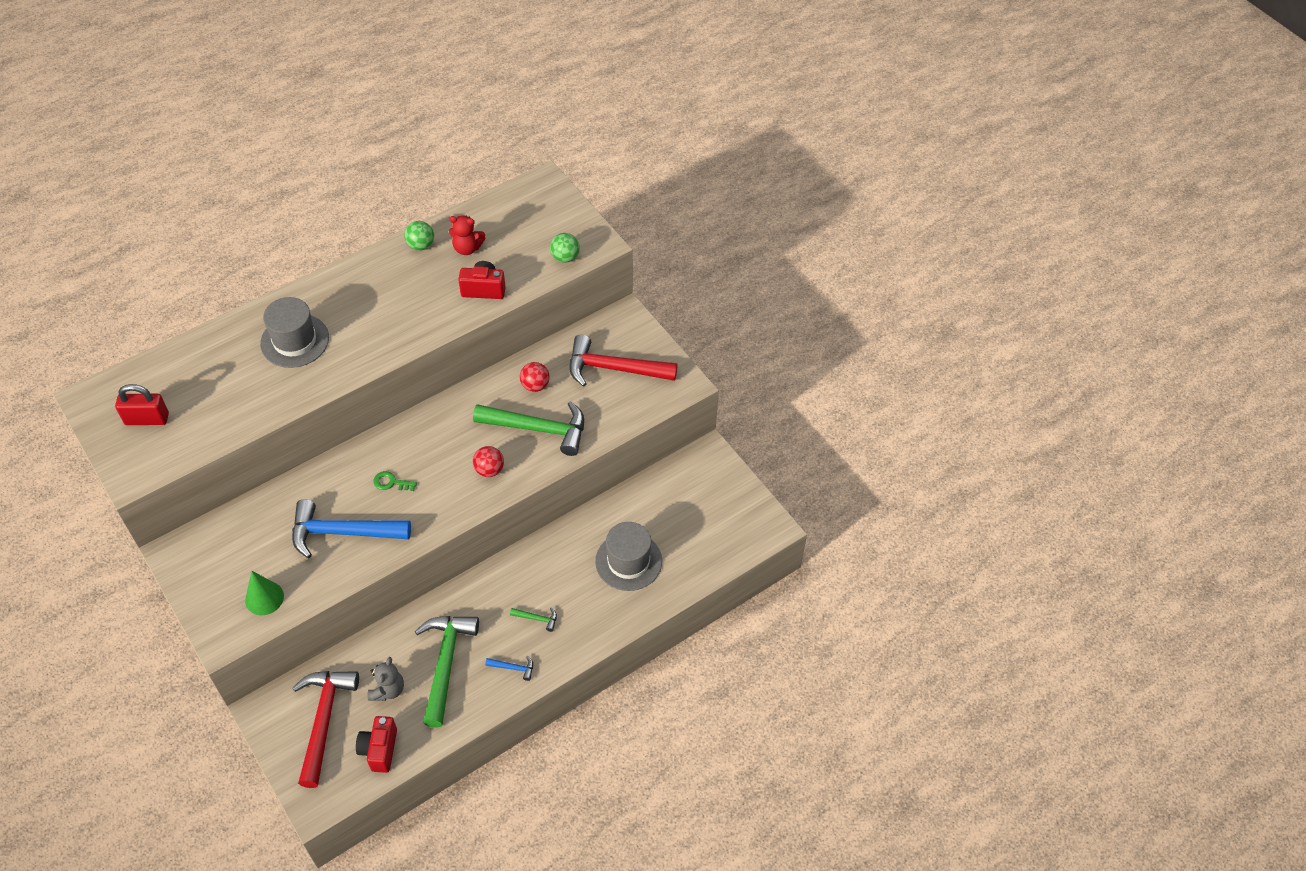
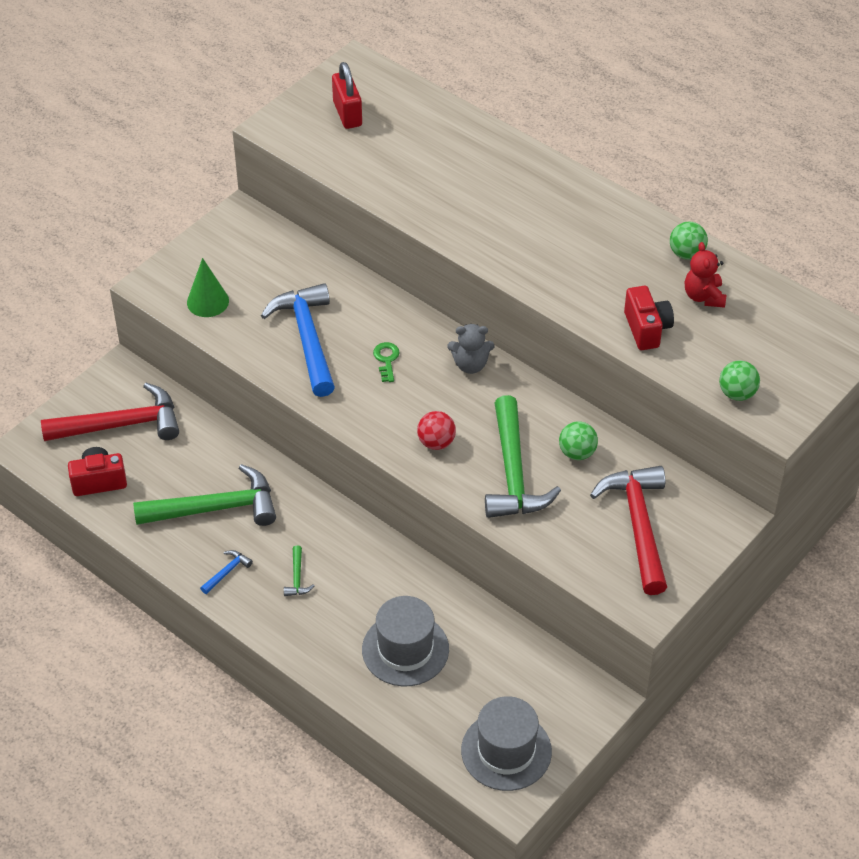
camera: 75 degrees right, 5 degrees down
(294, 341) = (495, 190): grey hat -> grey hat (506, 751)
(388, 690) = (170, 467): grey teddy bear -> grey teddy bear (470, 365)
(513, 668) = (227, 572): blue hammer -> blue hammer turned 135 degrees counterclockwise
(535, 385) = (577, 453): red ball -> green ball

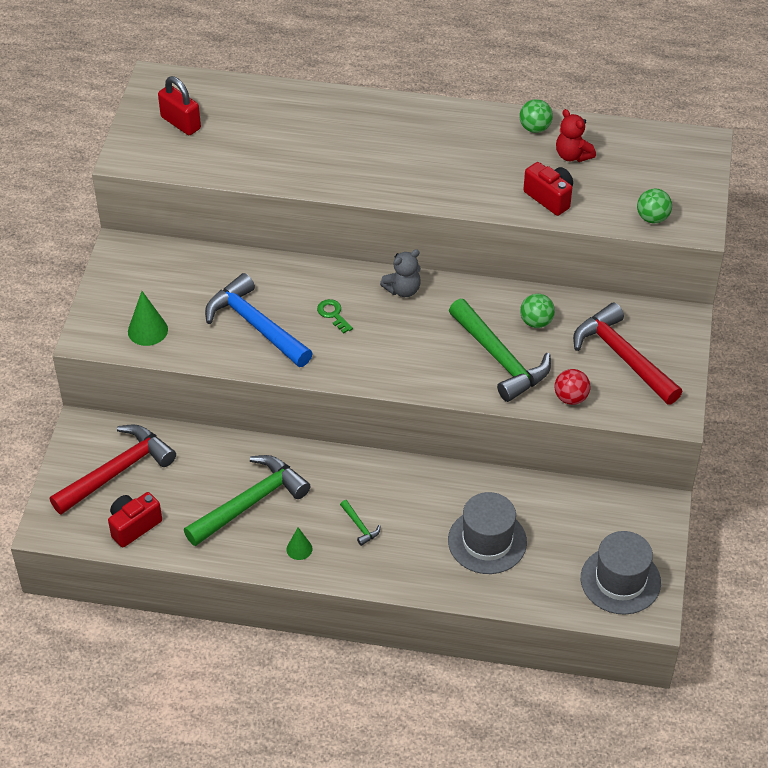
camera: 30 degrees left, 0 degrees up
(227, 572) = (299, 549): blue hammer -> green cone
(436, 442) = (422, 362): red ball -> red ball (571, 398)

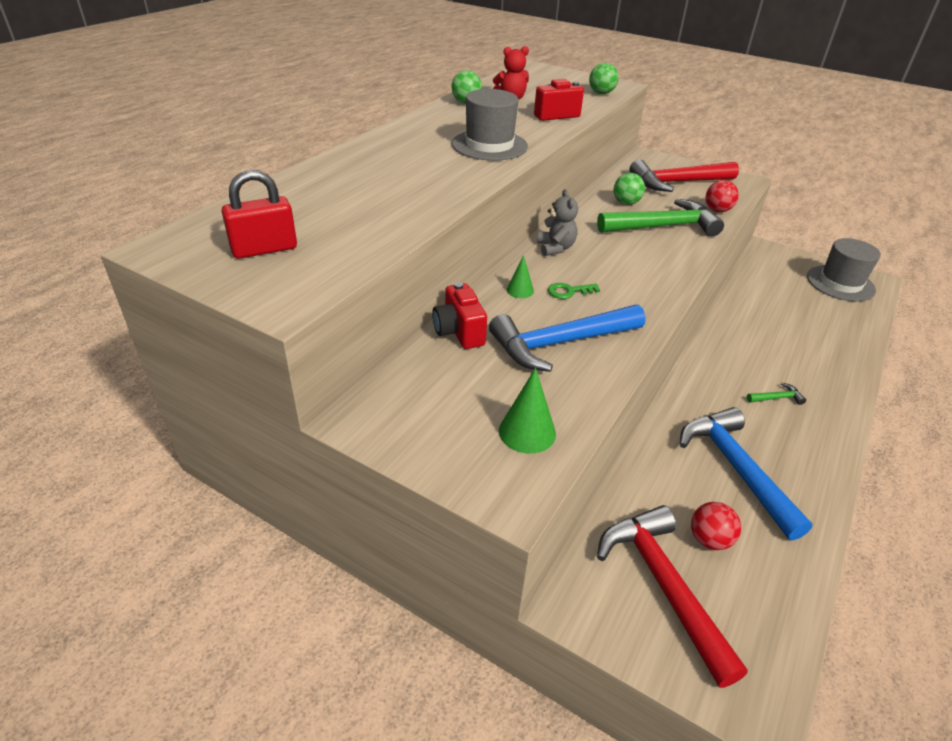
camera: 70 degrees left, 10 degrees down
(134, 526) = (763, 592): red camera -> red camera (459, 332)
(168, 492) = (709, 539): none -> red ball
(250, 503) = (736, 468): green hammer -> blue hammer
(299, 549) = (806, 448): green cone -> green cone (520, 290)
(487, 541) = (798, 331): grey hat -> grey hat (489, 145)

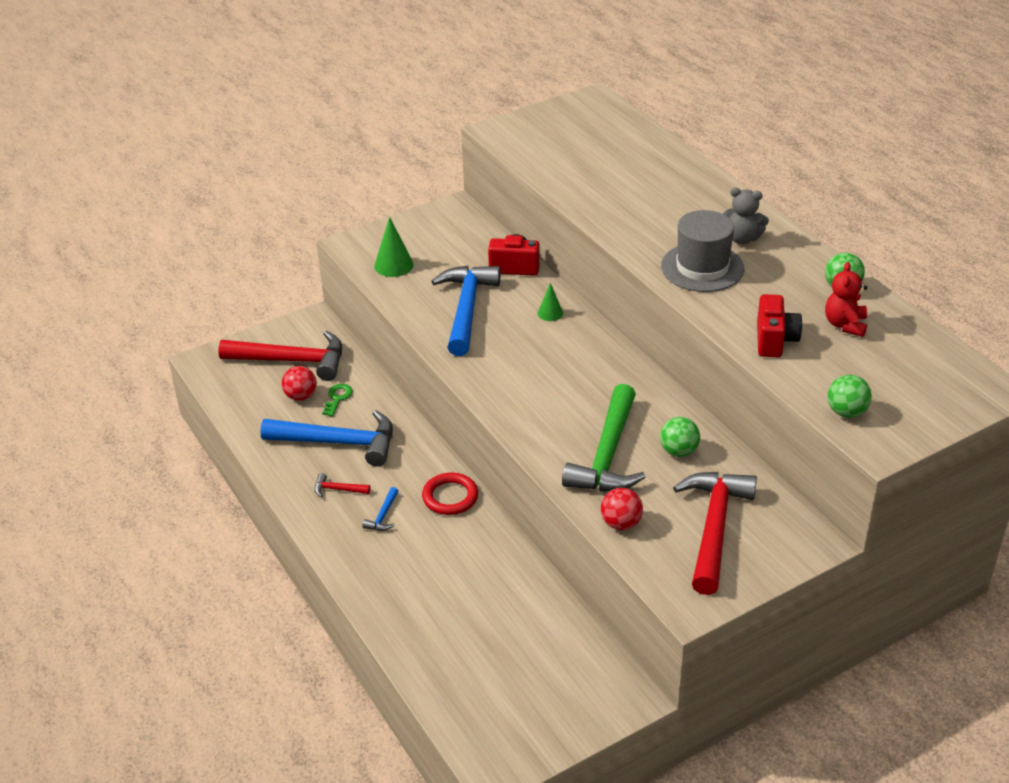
camera: 120 degrees right, 0 degrees up
(264, 249) = (568, 131): red padlock -> none
(555, 248) = (607, 358): grey teddy bear -> grey teddy bear (742, 239)
(569, 291) = (530, 339): green key -> green key (337, 398)
(713, 367) = (450, 497): none -> red ring
(776, 398) = (383, 515): green hammer -> blue hammer
(786, 440) = (338, 489): none -> red hammer
(840, 283) = (511, 720): grey hat -> none

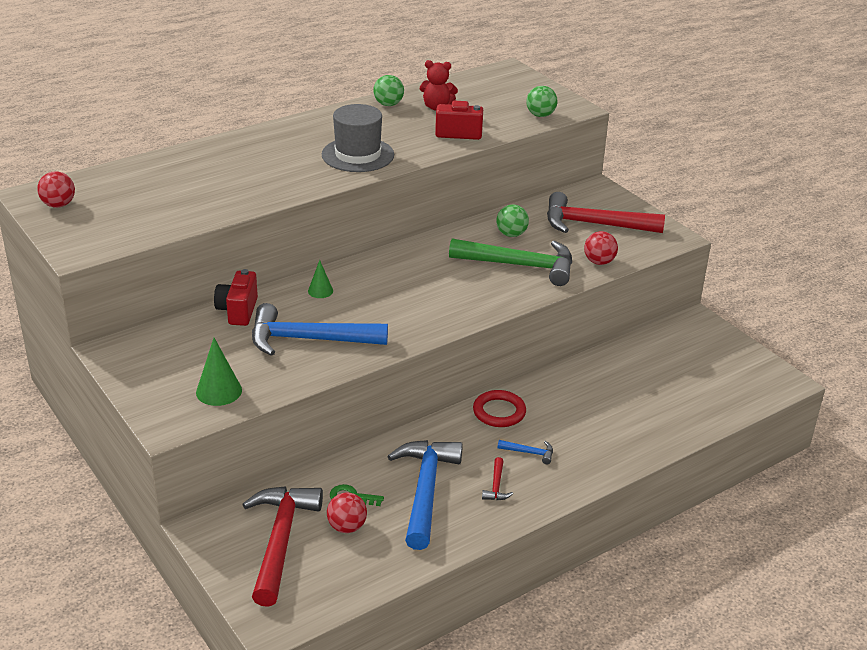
camera: 95 degrees left, 5 degrees down
(577, 113) = (58, 205): none -> red ball
(742, 239) = (315, 136): grey teddy bear -> none

